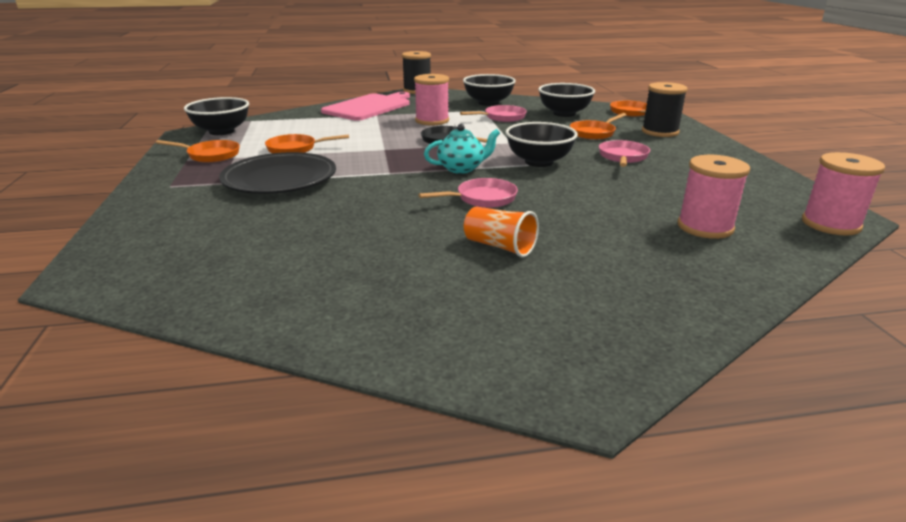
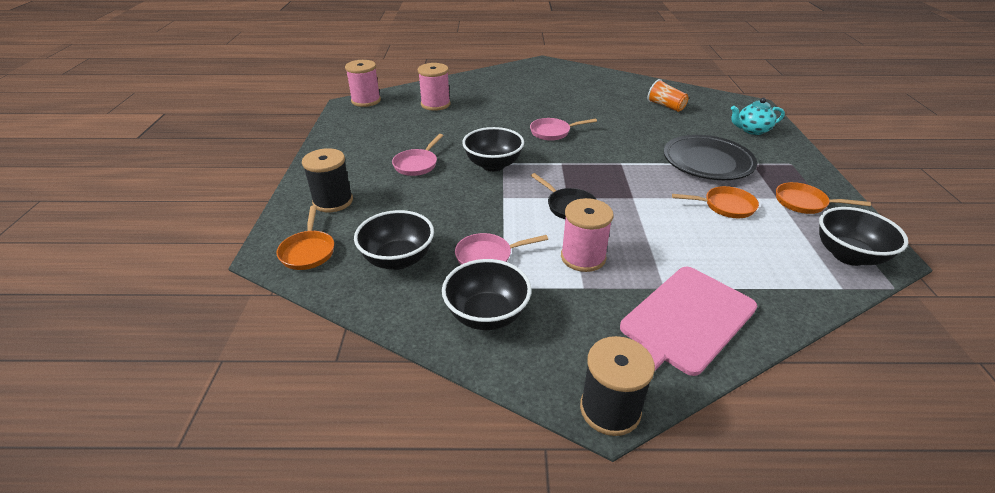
camera: 170 degrees left, 10 degrees up
(461, 169) = (561, 162): turquoise teapot -> turquoise teapot (752, 130)
(499, 246) = (552, 103): orange cup -> orange cup (665, 106)
(594, 133) = (405, 206): orange pan -> none

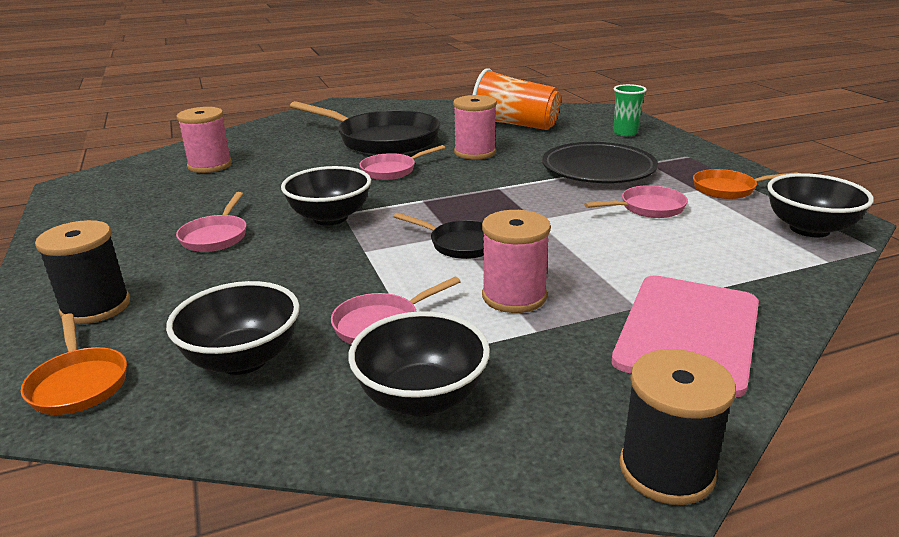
camera: 20 degrees left, 10 degrees down
(366, 101) = (98, 176): pink spool -> pink spool (475, 152)
(559, 103) = (382, 140): none -> black pan
(665, 106) = (514, 125): orange cup -> orange cup, size x1.78
(725, 206) = (648, 208): orange pan -> pink pan
(752, 130) = (625, 133): turquoise teapot -> green cup

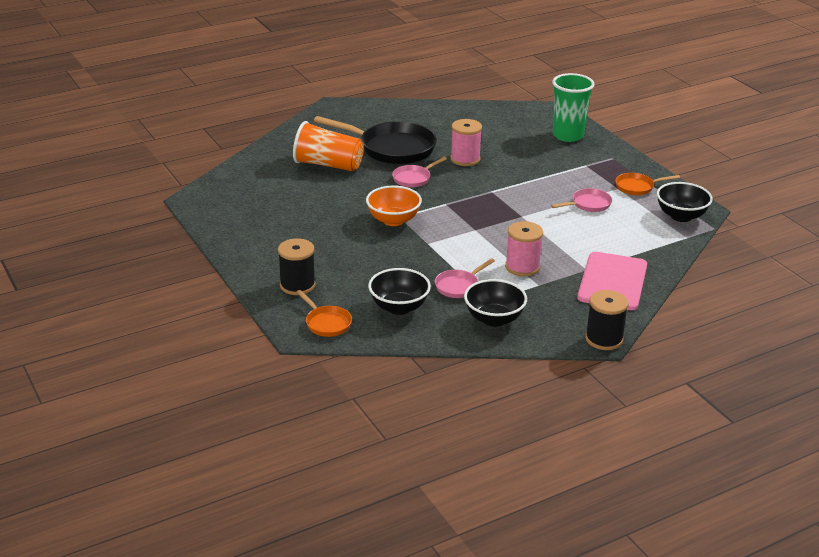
camera: 10 degrees left, 5 degrees up
(210, 165) = (279, 178): pink spool -> none
(216, 236) = (330, 237): pink pan -> none
(330, 218) = (393, 220): black bowl -> orange bowl
(460, 244) = (482, 236): black pan -> none
(514, 125) = (485, 129): orange cup -> orange cup (328, 165)
(598, 170) = (553, 173): black plate -> none
(625, 133) = (568, 135): green cup -> green cup, size x1.78

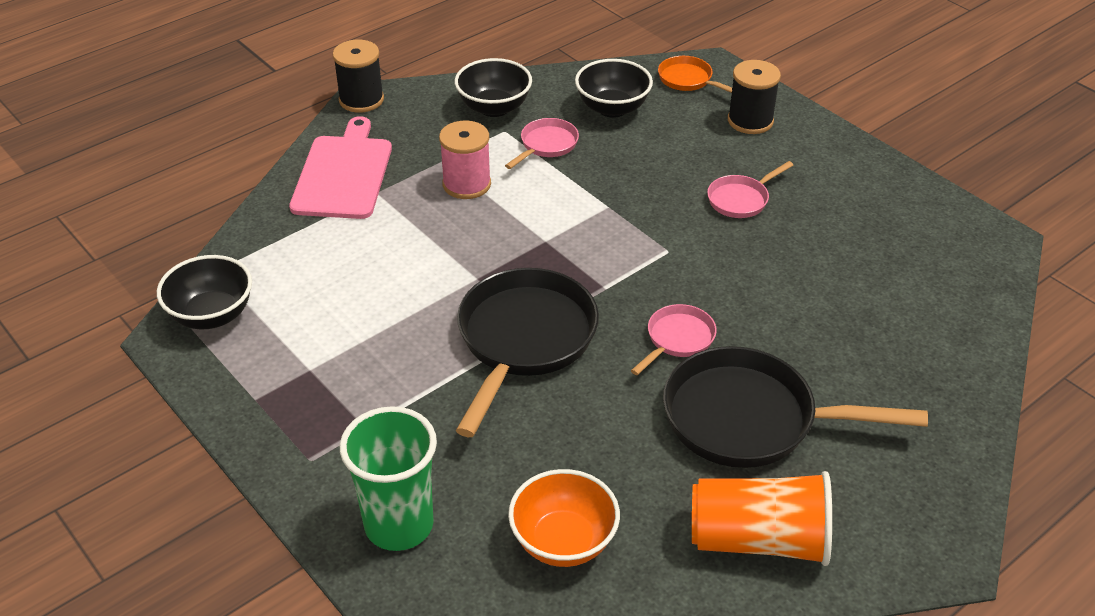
camera: 170 degrees right, 10 degrees up
(328, 165) = (842, 351): orange cup -> orange cup (759, 540)
(393, 220) = (674, 241): orange bowl -> orange bowl (563, 541)
(465, 159) = (600, 408): pink spool -> none
(499, 187) = (524, 340): none -> black pan
(588, 204) = (366, 320): pink pan -> pink pan (741, 199)
(637, 187) = (274, 377): orange pan -> none

